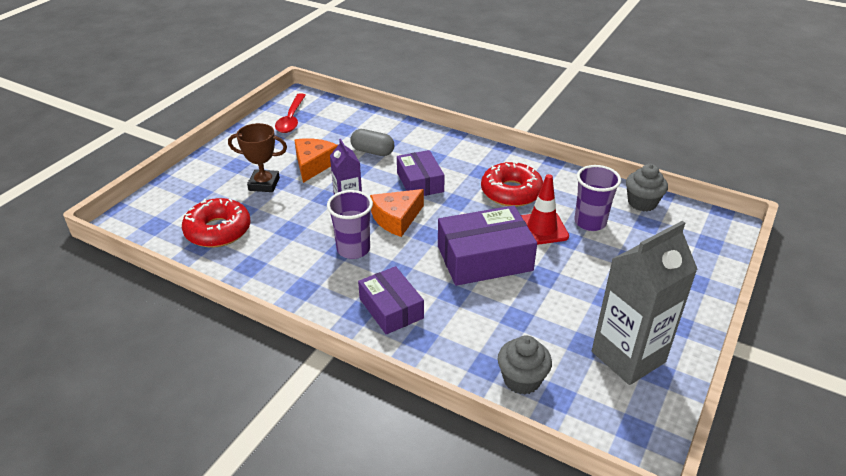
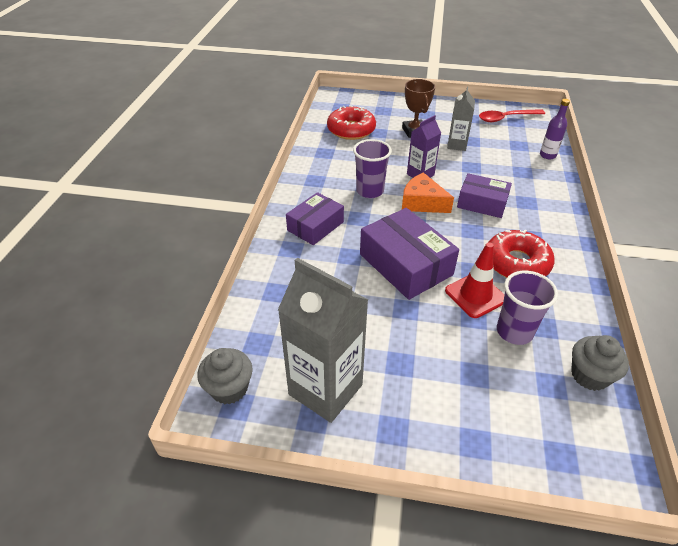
camera: 70 degrees right, 5 degrees up
(313, 165) = (457, 145): orange cheese -> grey carton
(372, 120) = (547, 155): none -> purple bottle
(372, 151) = (501, 167): grey capsule -> none
(420, 182) = (482, 203): purple box -> purple box turned 60 degrees clockwise
(522, 380) = (269, 316): grey cupcake -> grey cupcake (229, 388)

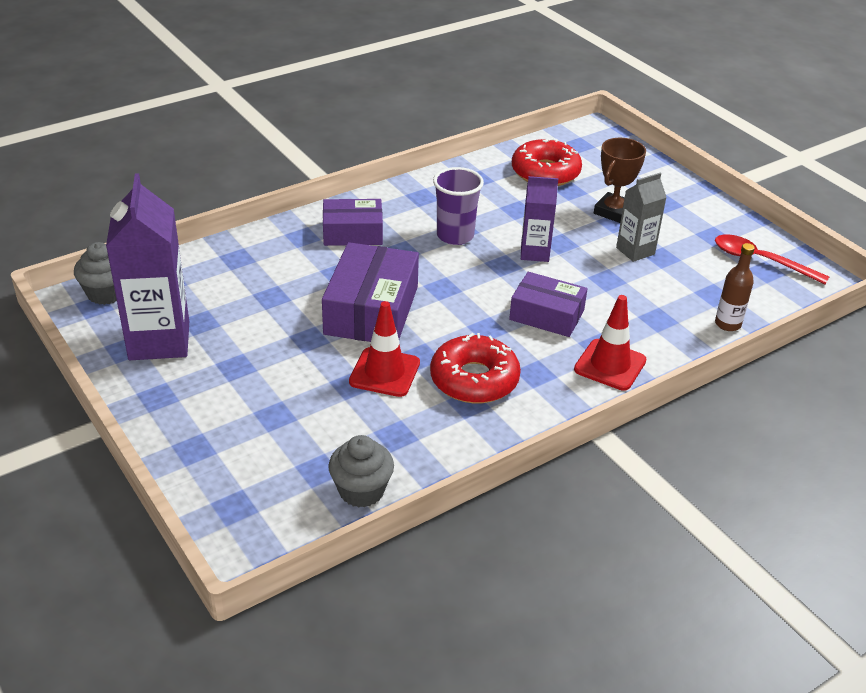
camera: 45 degrees right, 5 degrees down
(325, 389) = (159, 341): grey carton -> purple carton
(422, 203) = (486, 276): orange cheese -> none
(482, 203) = (546, 315): purple box -> purple box turned 45 degrees counterclockwise
(514, 332) = (363, 418): purple cup -> none
(547, 155) = (727, 324): purple bottle -> brown bottle
(548, 208) = (610, 365): none -> red traffic cone

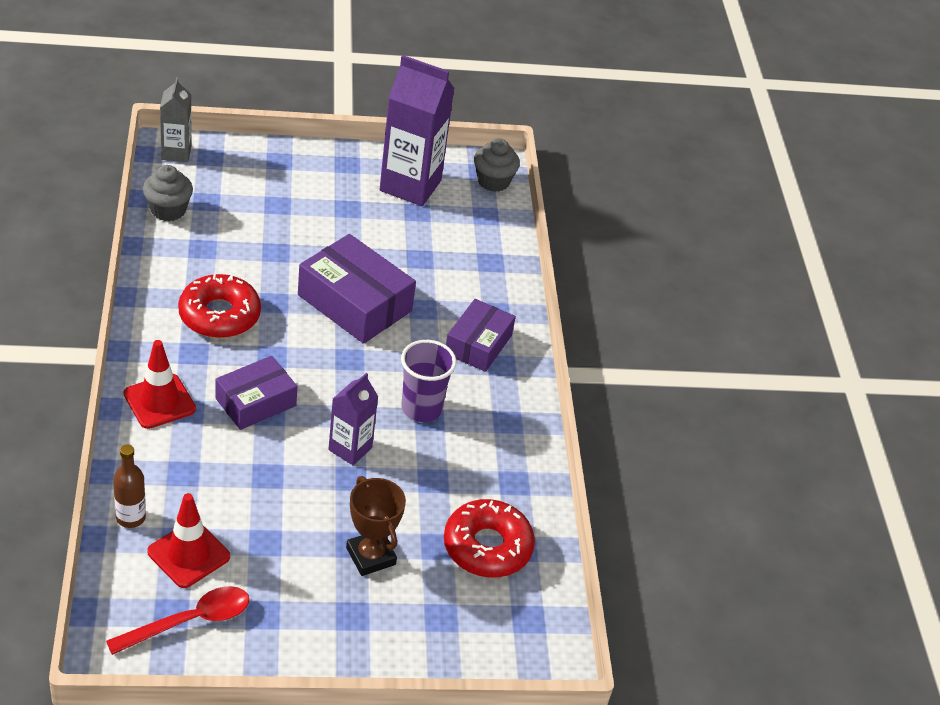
camera: 115 degrees right, 5 degrees up
(384, 372) = (272, 274): red traffic cone -> red traffic cone (188, 554)
(635, 251) = (291, 527): grey carton -> grey carton (176, 153)

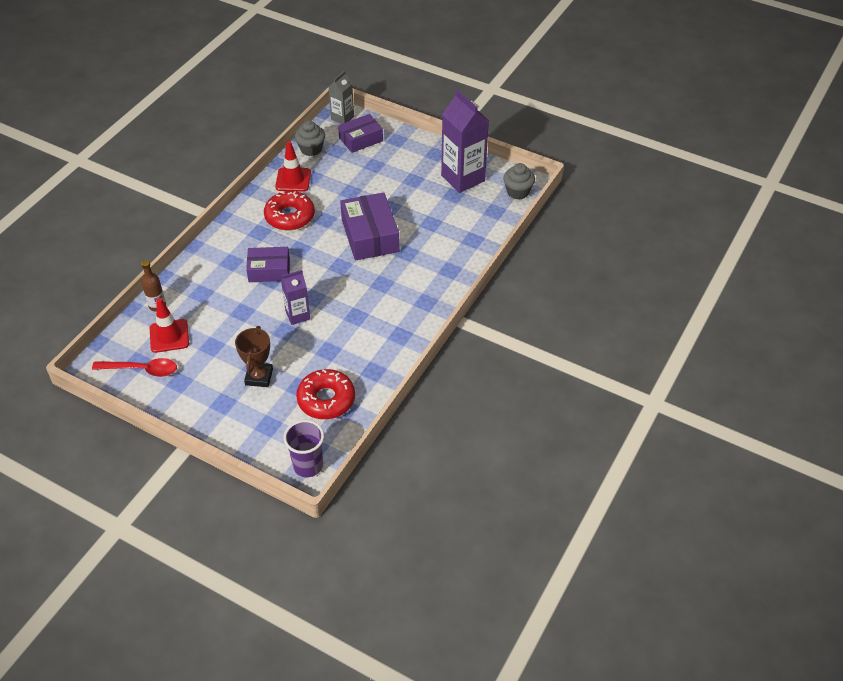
camera: 40 degrees right, 5 degrees up
(159, 401) = (220, 251): red traffic cone -> red traffic cone (293, 180)
(421, 408) = (356, 309): purple cup -> purple cup (308, 466)
(478, 344) = (422, 285): purple box -> purple box (361, 139)

